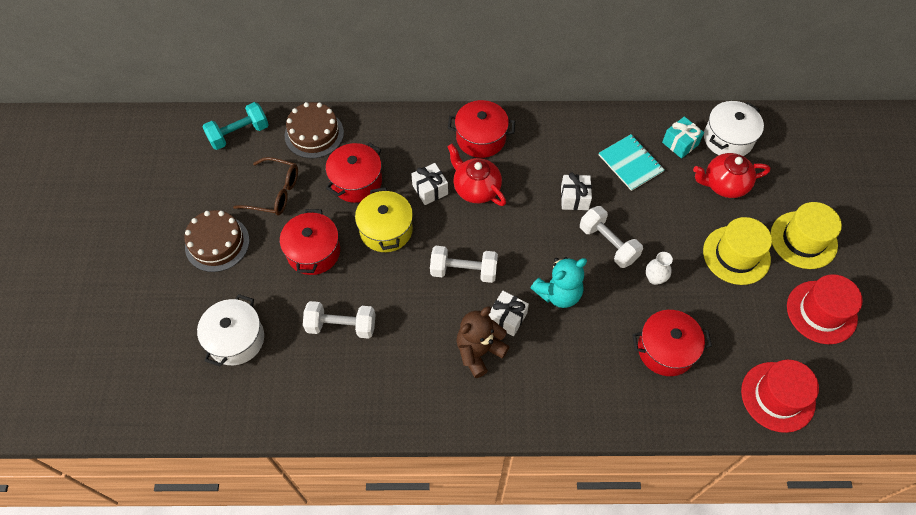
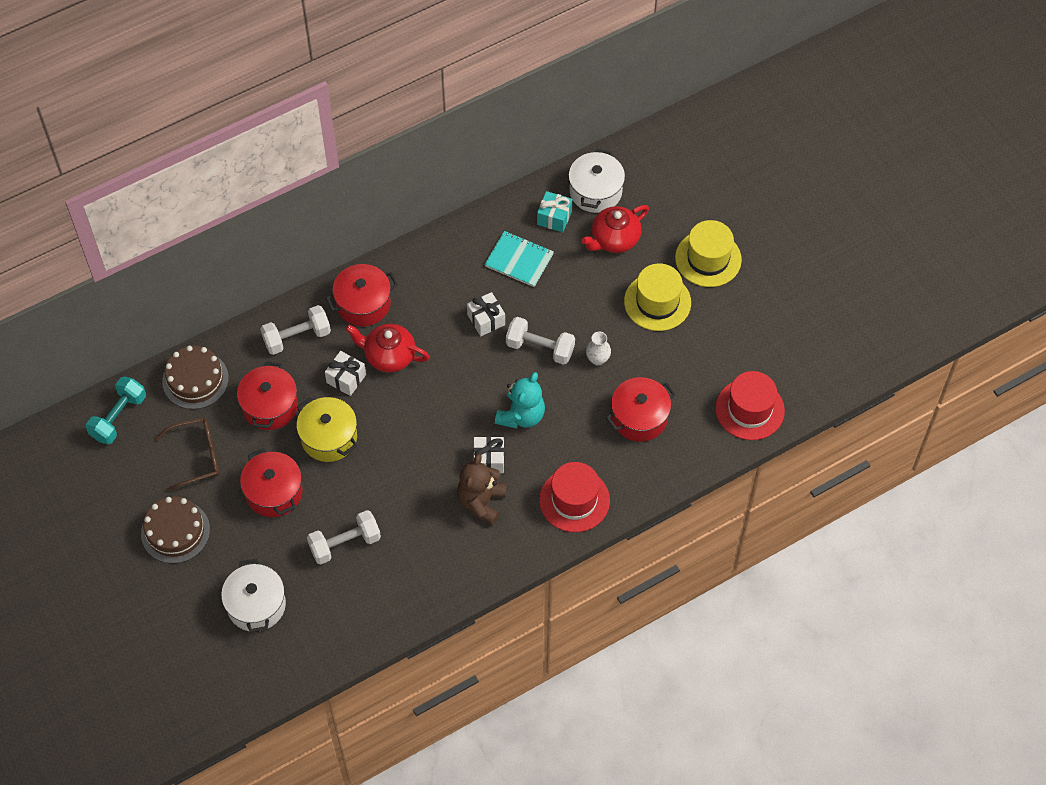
camera: 30 degrees left, 0 degrees up
(463, 271) = (424, 438): white dumbbell -> white dumbbell (297, 337)
(821, 312) = (752, 318): red hat -> red hat (574, 500)

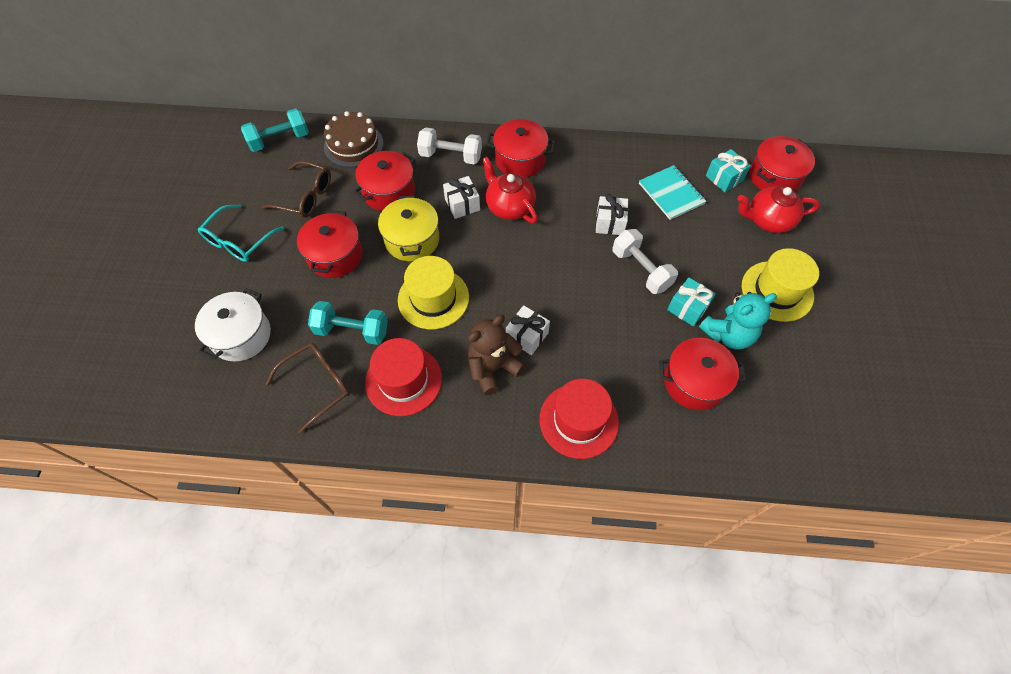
camera: 35 degrees right, 0 degrees up
(175, 531) = (239, 240): brown cake -> turquoise glasses
(345, 544) = (352, 331): white dumbbell -> turquoise dumbbell
(355, 602) = (317, 385): none -> brown glasses
(521, 415) = (584, 315): turquoise teddy bear -> turquoise teddy bear (728, 334)
(595, 191) = (774, 177): white pot -> red pot
(597, 359) = (687, 308): white vase -> turquoise gift
(708, 259) = (850, 281): yellow hat -> yellow hat (433, 298)
(749, 409) = (815, 442): red hat -> red hat (403, 380)

